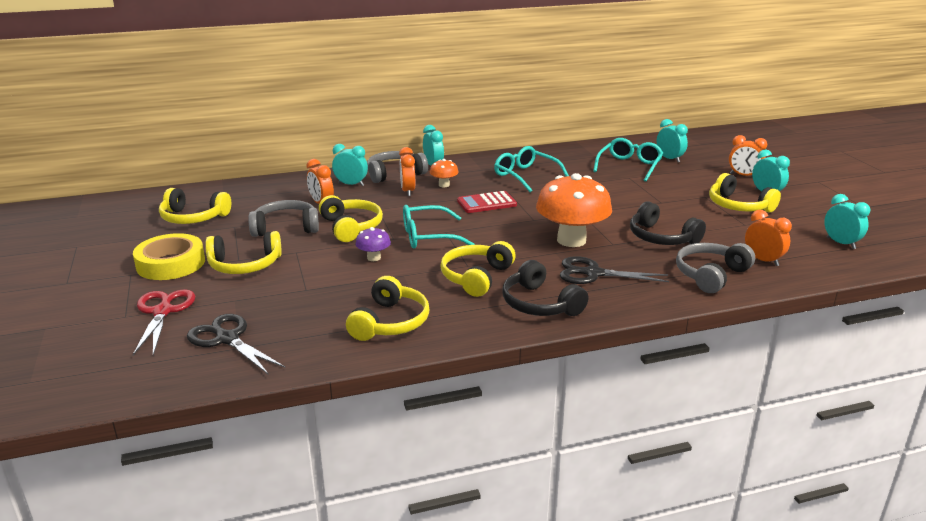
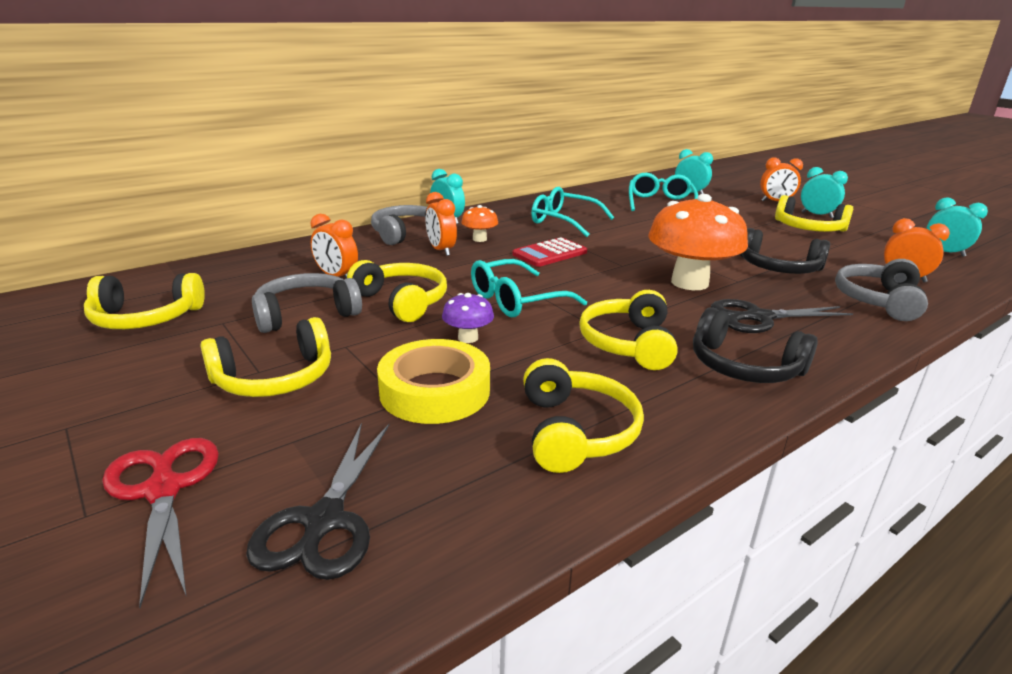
camera: 20 degrees left, 0 degrees up
(171, 263) = (139, 396): yellow tape -> yellow tape (435, 391)
(227, 339) = (324, 521): black scissors -> black scissors turned 105 degrees counterclockwise
(351, 184) = (360, 250): turquoise clock -> none

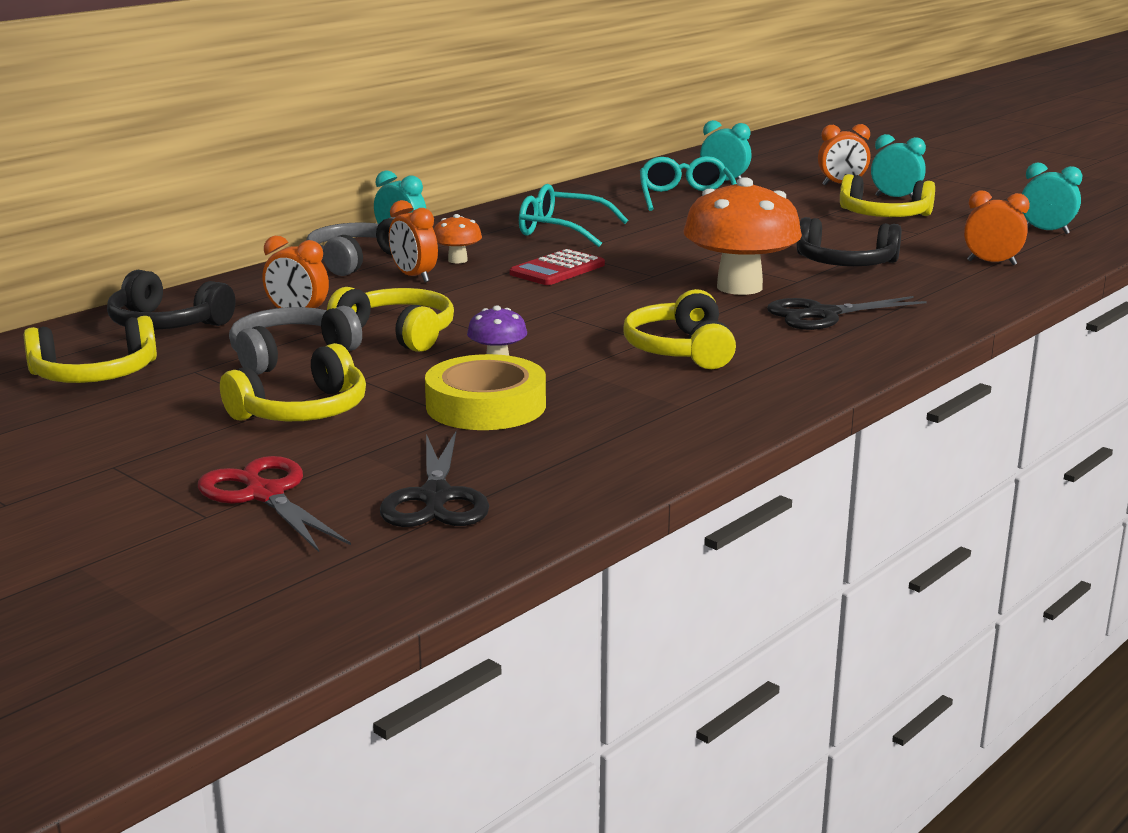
camera: 10 degrees left, 5 degrees down
(516, 300) = (537, 321): turquoise glasses -> none
(575, 431) = (645, 422): yellow headphones -> none
(744, 366) = (808, 358): black headphones -> black headphones (167, 324)
(878, 301) = (958, 288): grey headphones -> none

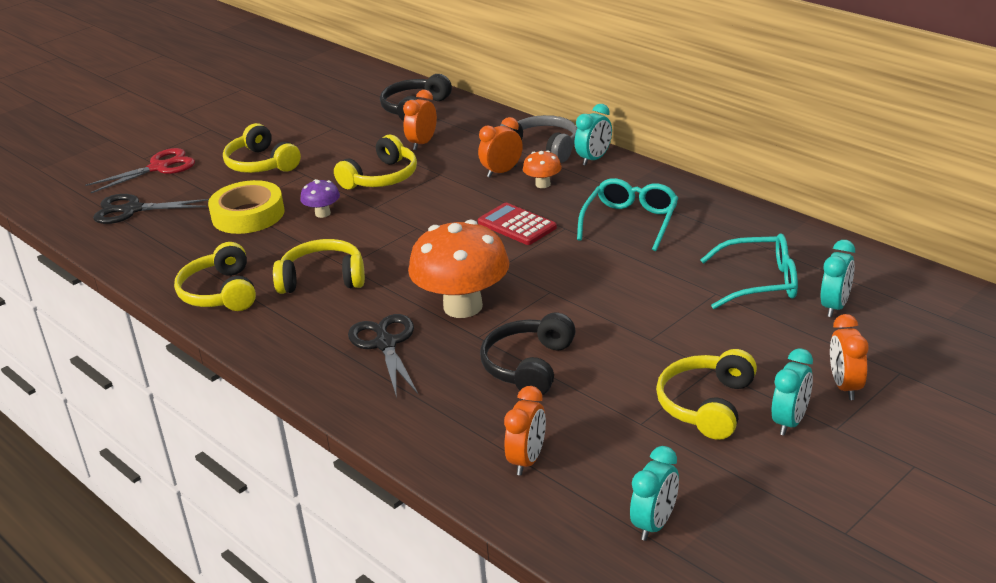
camera: 95 degrees right, 10 degrees up
(95, 374) = (335, 104): yellow headphones -> yellow headphones (220, 293)
(290, 355) = (351, 150): grey headphones -> none

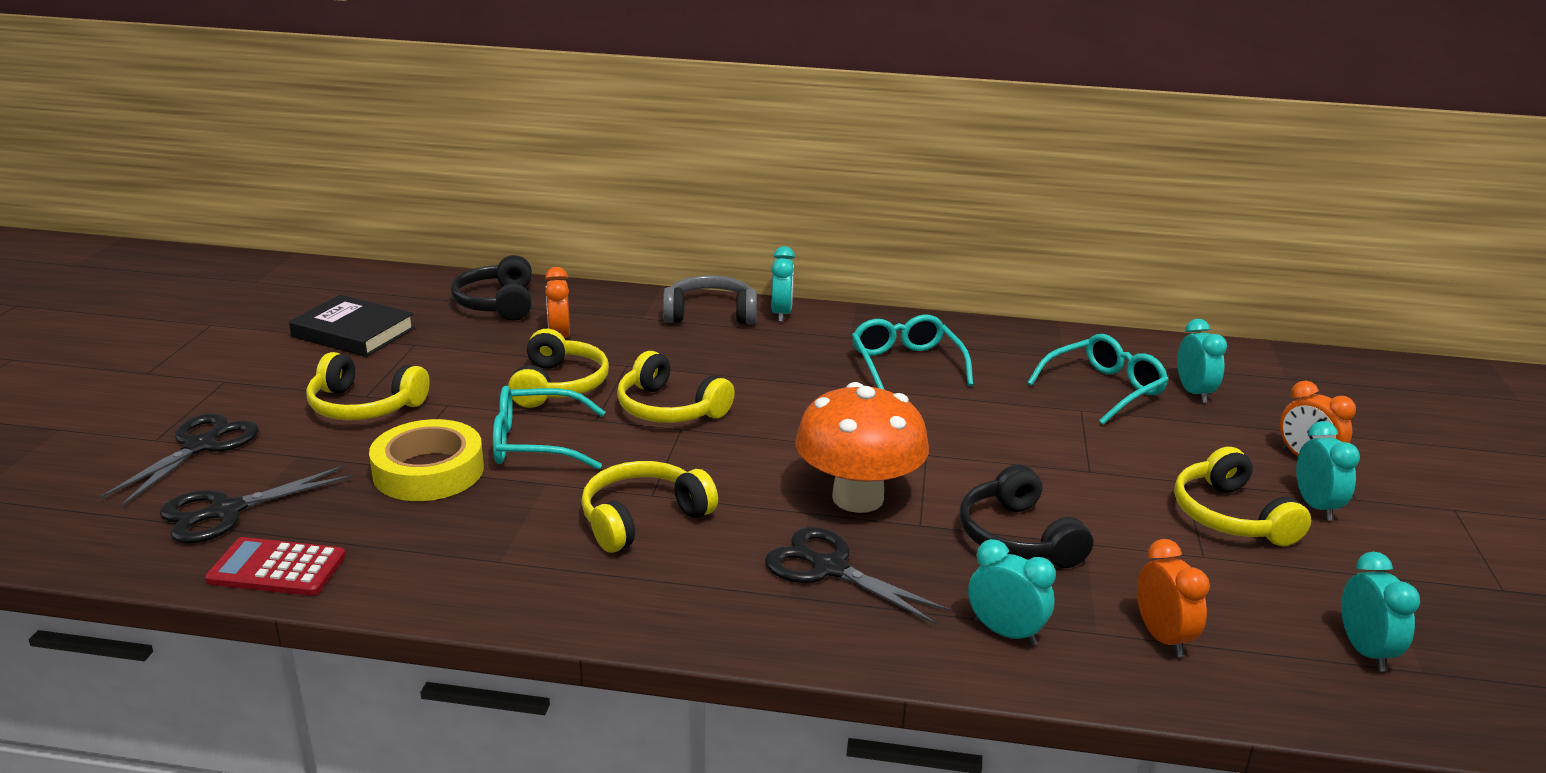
camera: 40 degrees left, 5 degrees down
(159, 168) = (200, 446): red scissors -> black scissors
(220, 293) = (520, 578): yellow headphones -> yellow headphones (669, 409)
(309, 112) = (353, 332): none -> black book
(323, 213) = (536, 443): purple mushroom -> turquoise glasses
(434, 419) = (1005, 632): none -> turquoise clock
(502, 172) = (698, 347): orange clock -> none
(517, 225) = (793, 397): red calculator -> red calculator (277, 568)
(543, 184) = (762, 349): orange mushroom -> none

